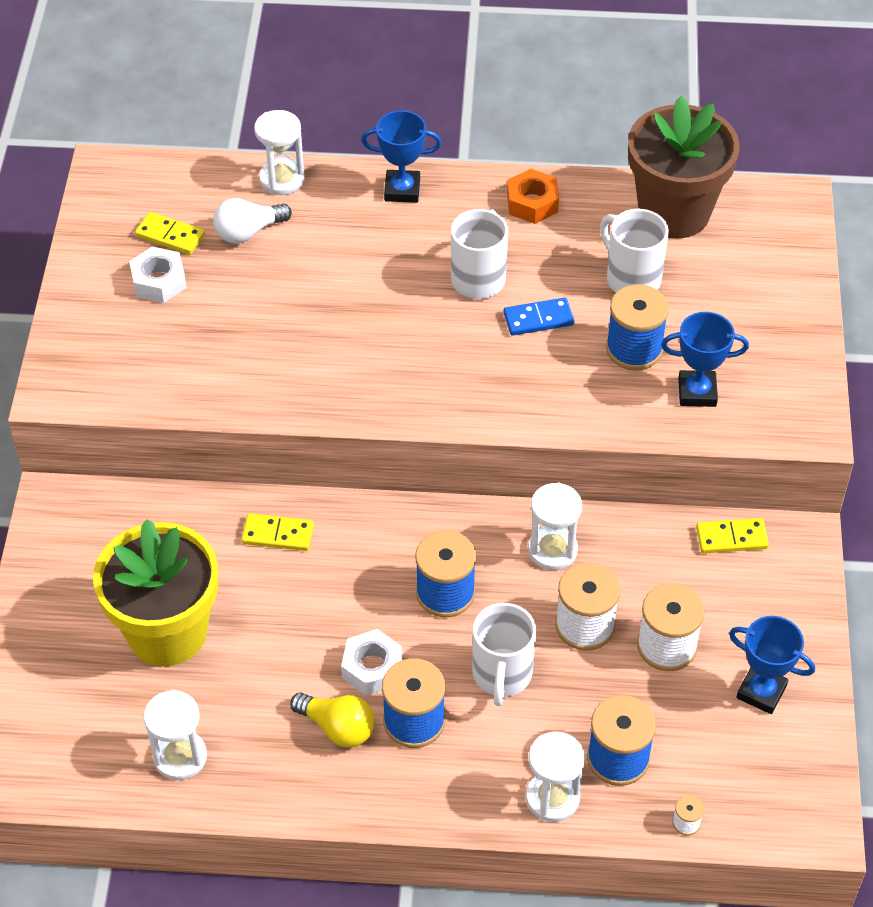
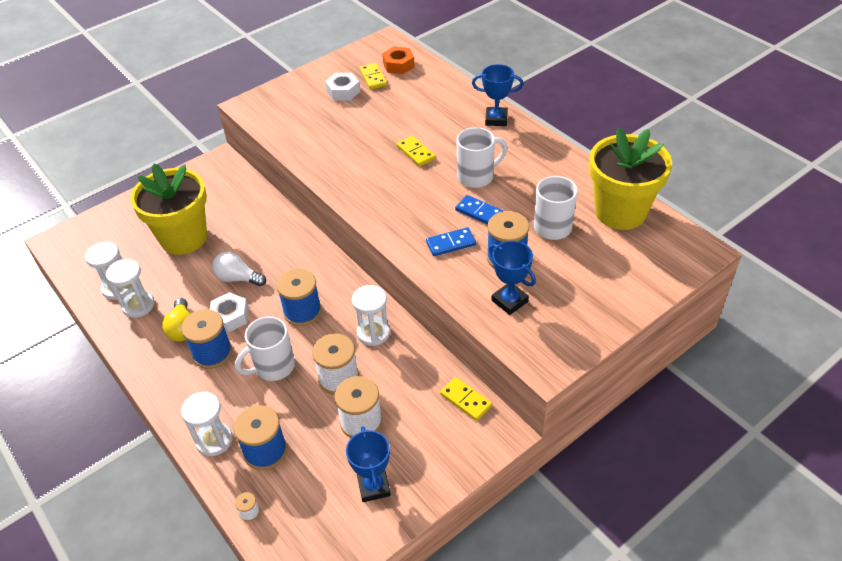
camera: 50 degrees right, 5 degrees down
(248, 232) = (405, 95): white light bulb -> white light bulb (238, 278)
(278, 534) = (275, 234): yellow domino -> yellow domino (415, 153)
(282, 179) = (450, 84): white hourglass -> white hourglass (138, 305)
(402, 190) = (496, 119): blue trophy -> blue trophy turned 45 degrees counterclockwise
(532, 203) = (550, 162): orange nut -> orange nut (398, 65)
(559, 377) = (451, 243): none -> blue domino
(674, 212) = (620, 212): brown flower pot -> yellow flower pot

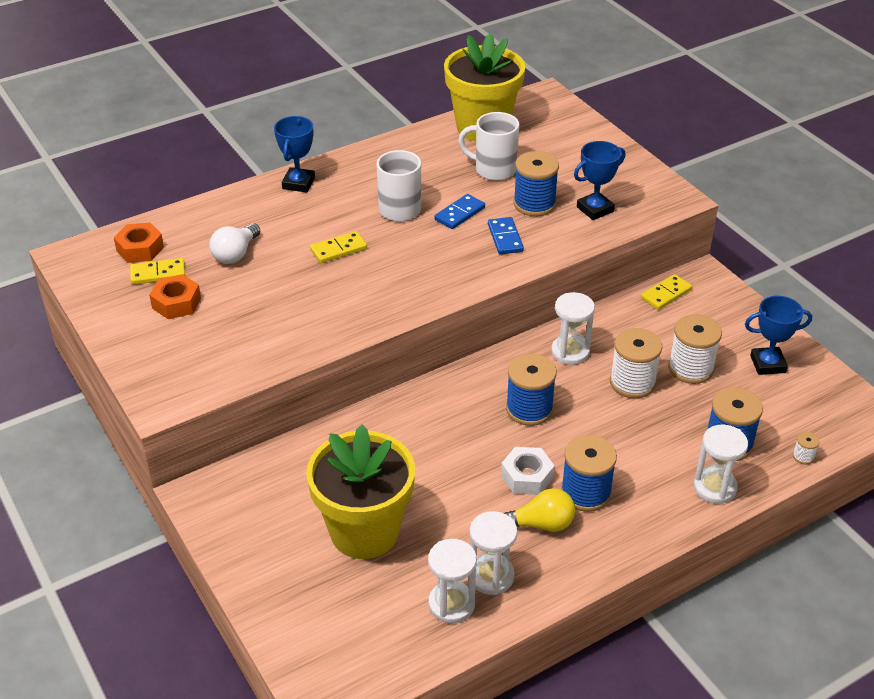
camera: 85 degrees left, 5 degrees down
(238, 278) = (460, 470): white light bulb -> white light bulb (236, 254)
(273, 367) = (612, 436): white mug -> none
(343, 91) = (176, 303): white nut -> orange nut

